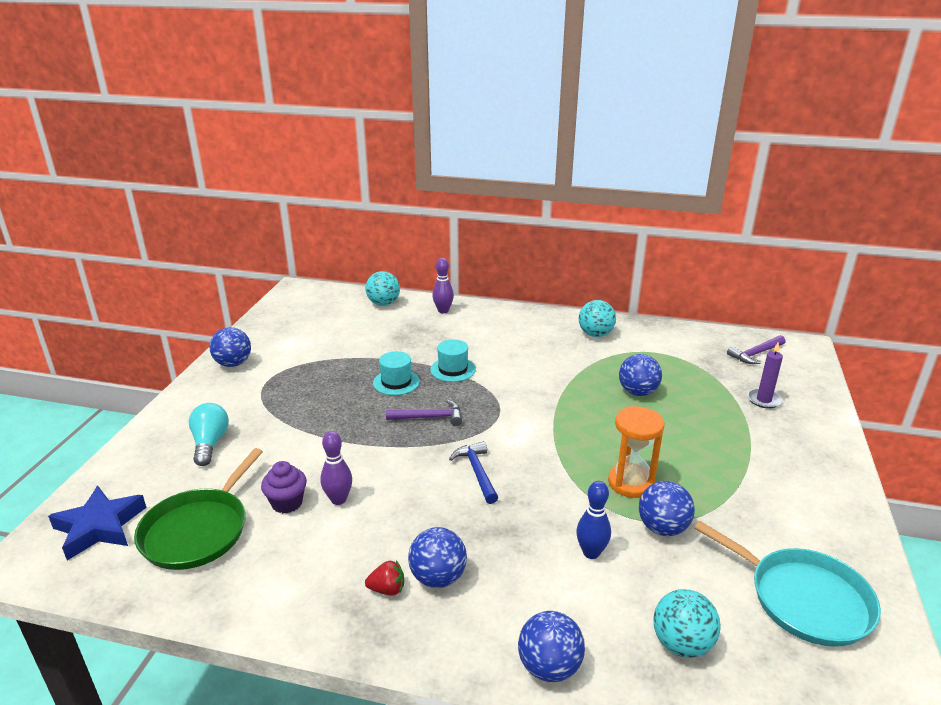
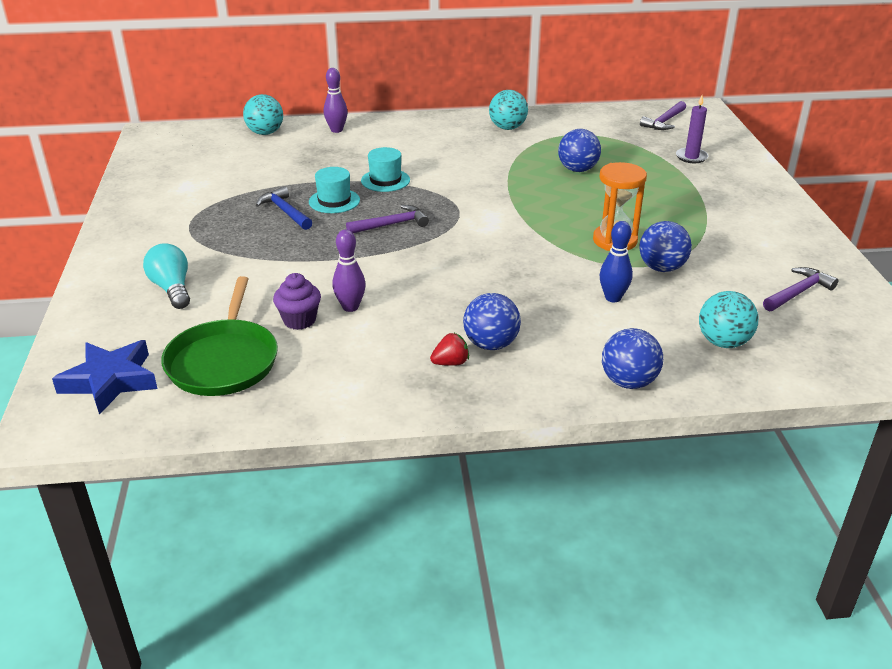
camera: 20 degrees left, 5 degrees up
(233, 364) = (136, 215): blue ball -> none
(477, 472) = (470, 259): blue hammer -> blue hammer (285, 211)
(803, 599) = (798, 292): turquoise pan -> purple hammer

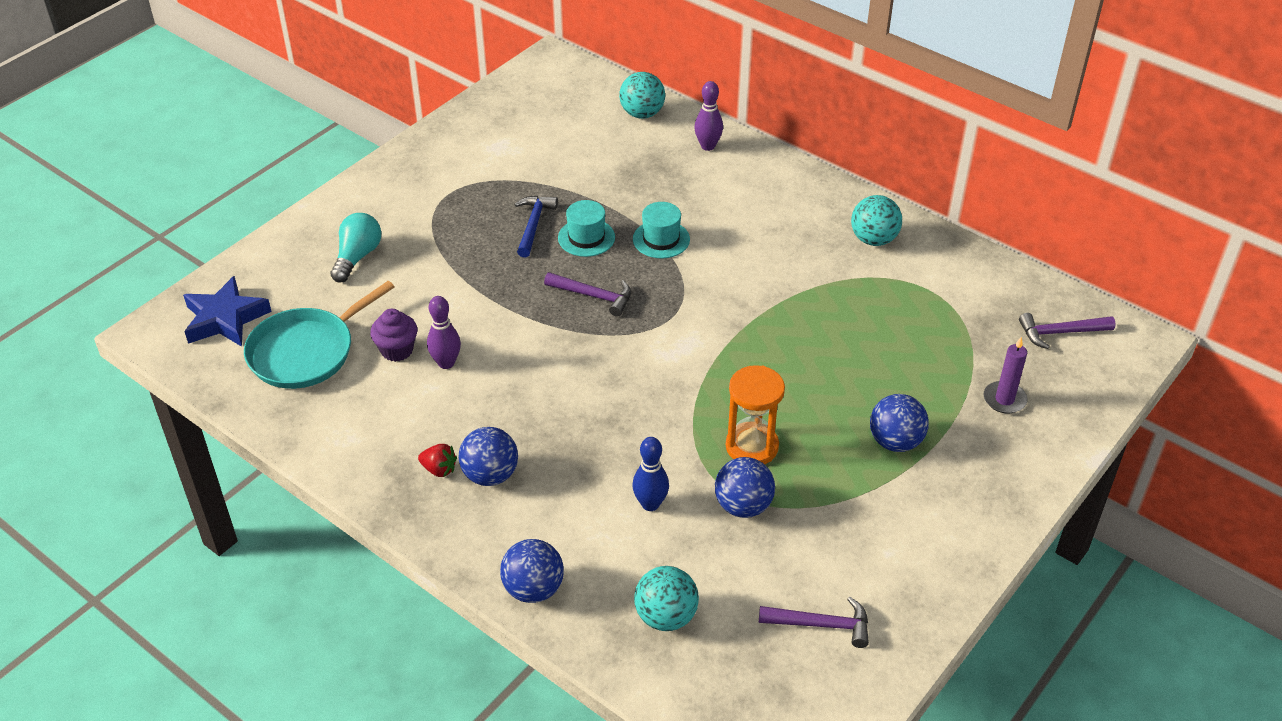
camera: 45 degrees right, 10 degrees up
(224, 360) = (306, 351): green pan -> turquoise pan
(577, 169) = (856, 339): blue ball -> blue ball (895, 441)

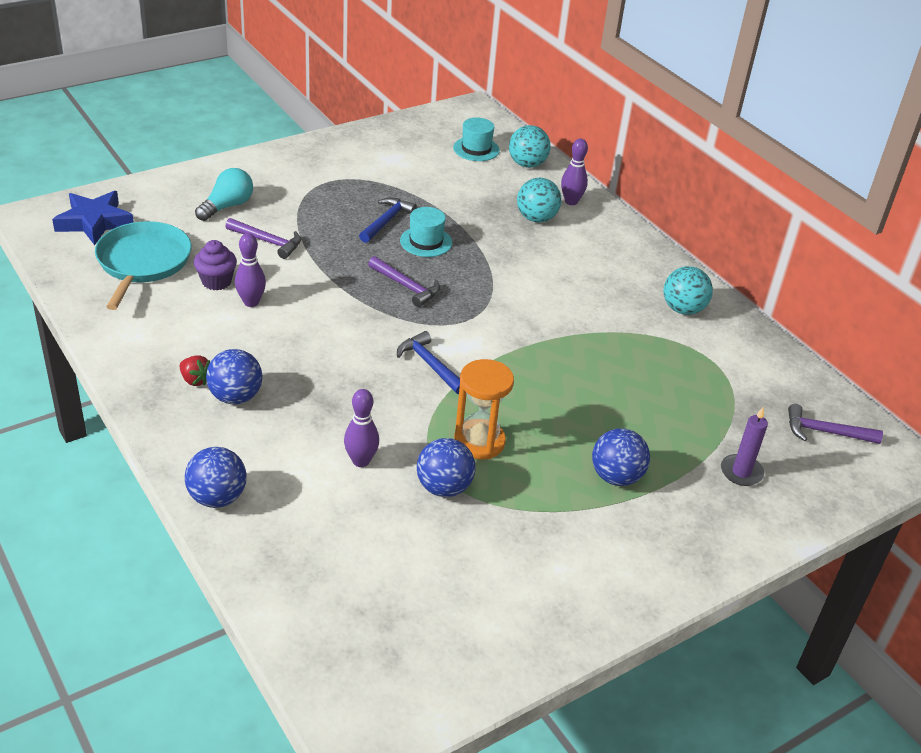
camera: 15 degrees right, 5 degrees down
(306, 351) = (143, 263): turquoise pan -> turquoise pan turned 120 degrees clockwise
(650, 504) = (361, 461): blue bowling pin -> purple bowling pin
(661, 239) = (490, 260): turquoise hat -> turquoise hat (476, 149)
(662, 377) = (429, 364): none -> blue hammer
(666, 616) = (321, 557): turquoise ball -> turquoise ball (536, 218)
(821, 624) = (461, 610): purple hammer -> purple hammer (268, 242)

